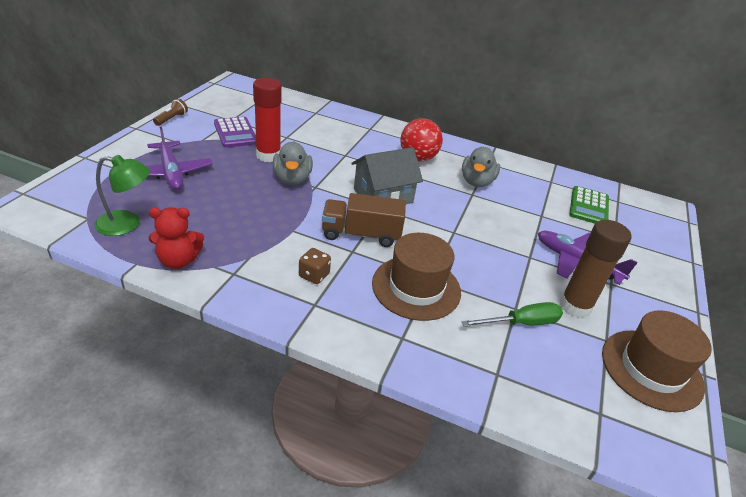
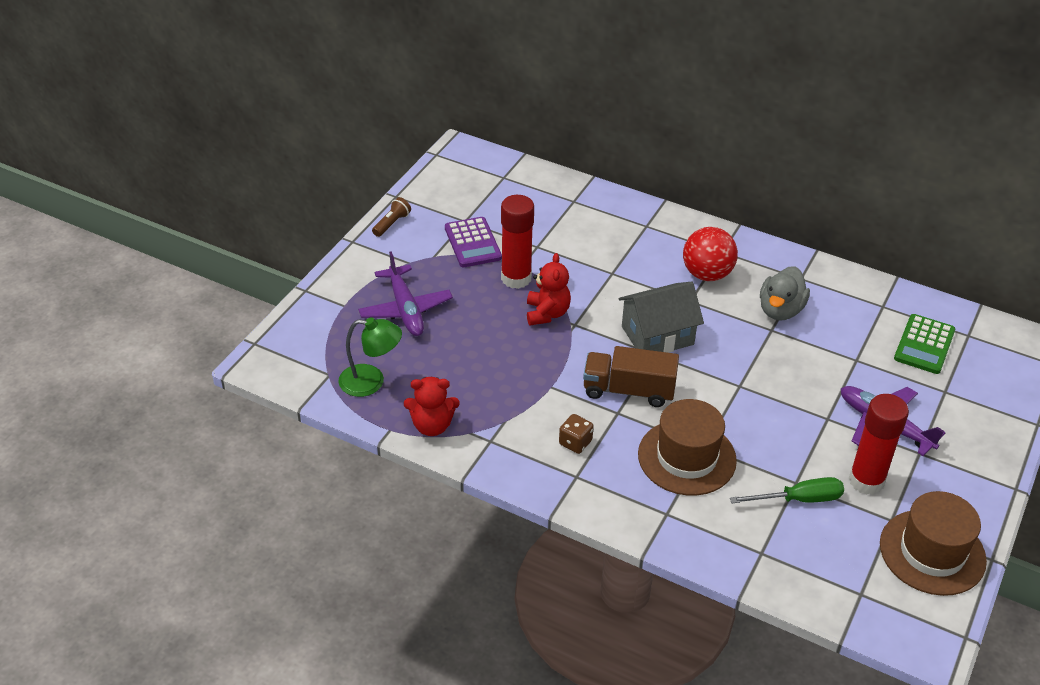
camera: 10 degrees right, 5 degrees up
(292, 179) = (547, 313): grey duck -> red teddy bear
(575, 306) = (866, 480): brown glue stick -> red glue stick

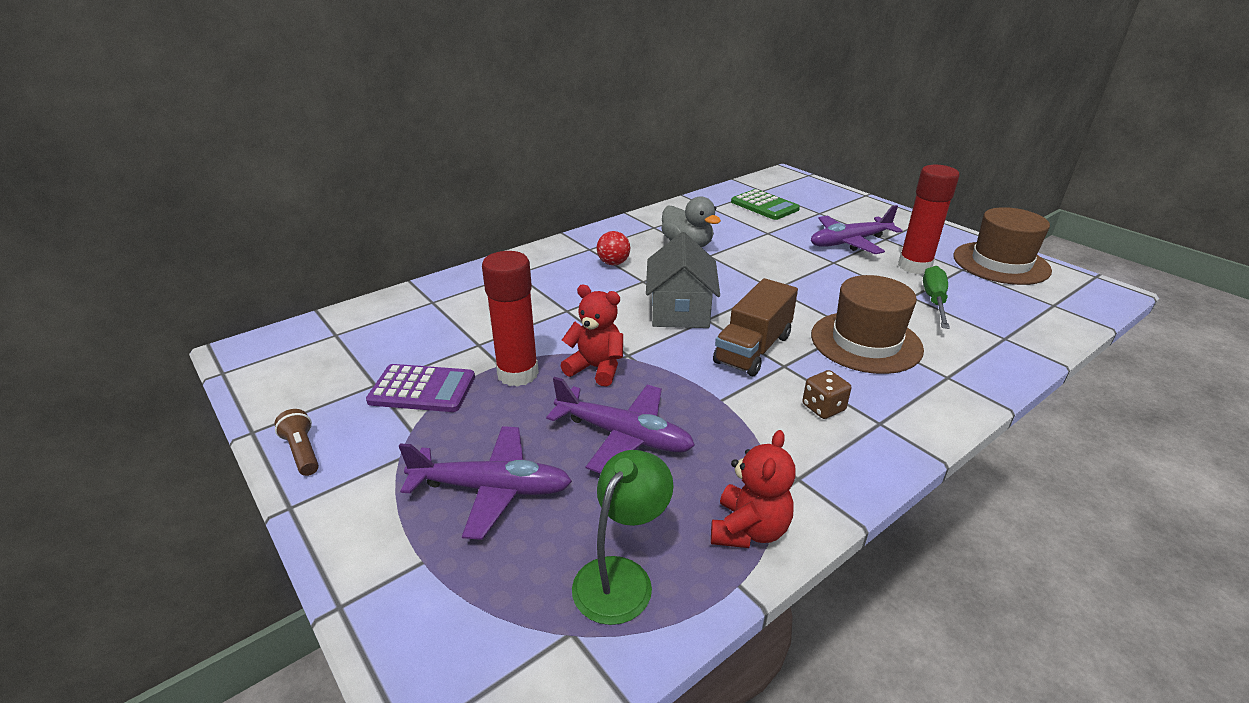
camera: 65 degrees left, 10 degrees down
(483, 349) = (623, 436): none -> purple plane
(707, 274) = (613, 263): red ball -> red ball, size x0.60

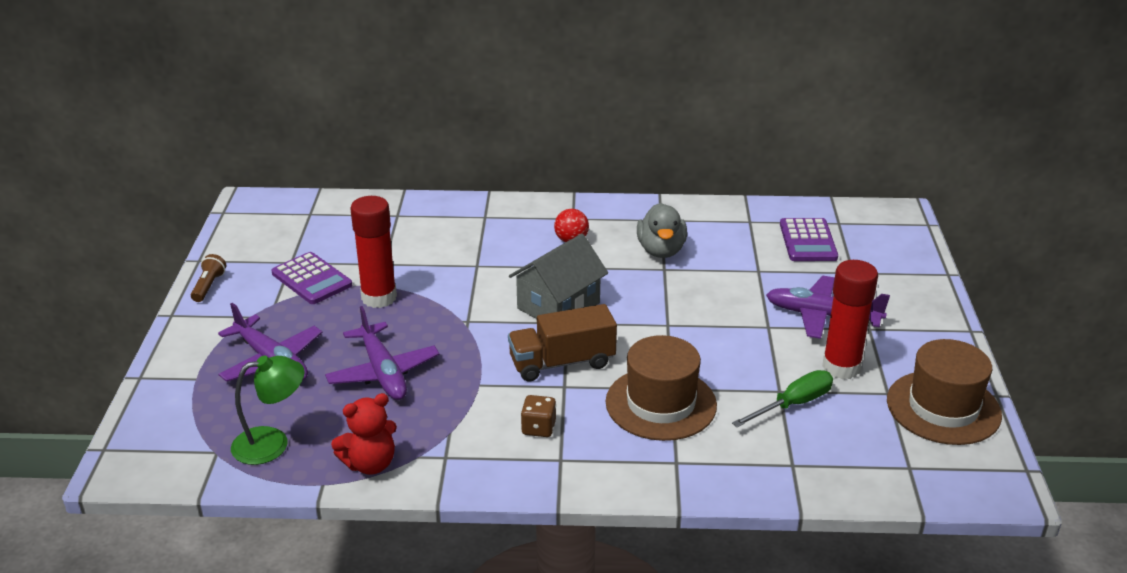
camera: 40 degrees right, 0 degrees up
(596, 368) = (432, 319): red teddy bear -> none
(764, 206) = (808, 241): green calculator -> purple calculator

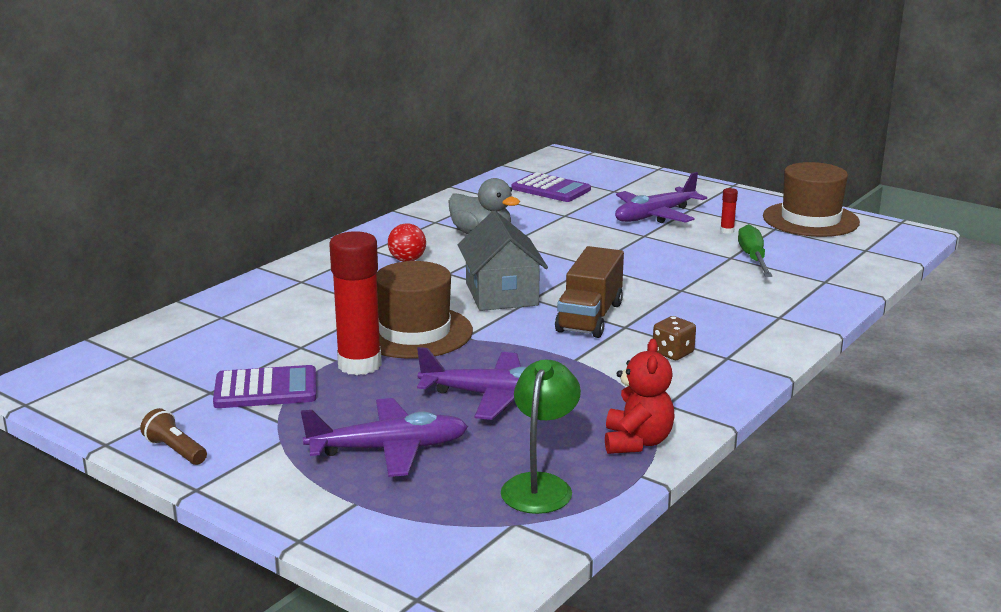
camera: 55 degrees left, 10 degrees down
(661, 404) = (697, 299): brown hat -> brown hat (414, 332)
(841, 367) = (727, 231): red glue stick -> red glue stick, size x0.41

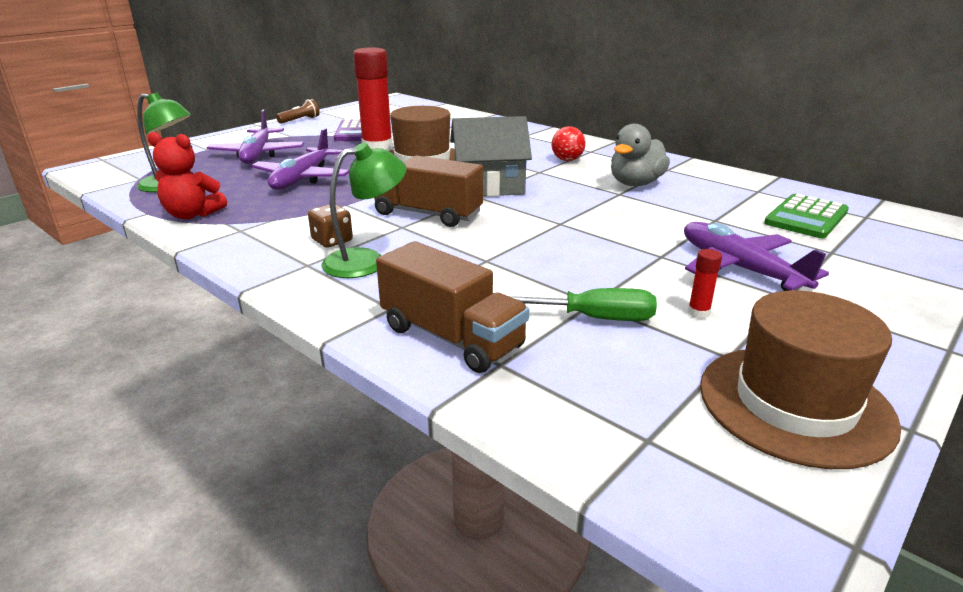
camera: 95 degrees right, 5 degrees up
(551, 189) = (806, 217): purple calculator -> green calculator
(707, 333) = (367, 261): none -> green lamp
(805, 295) = (451, 337): none -> brown truck

